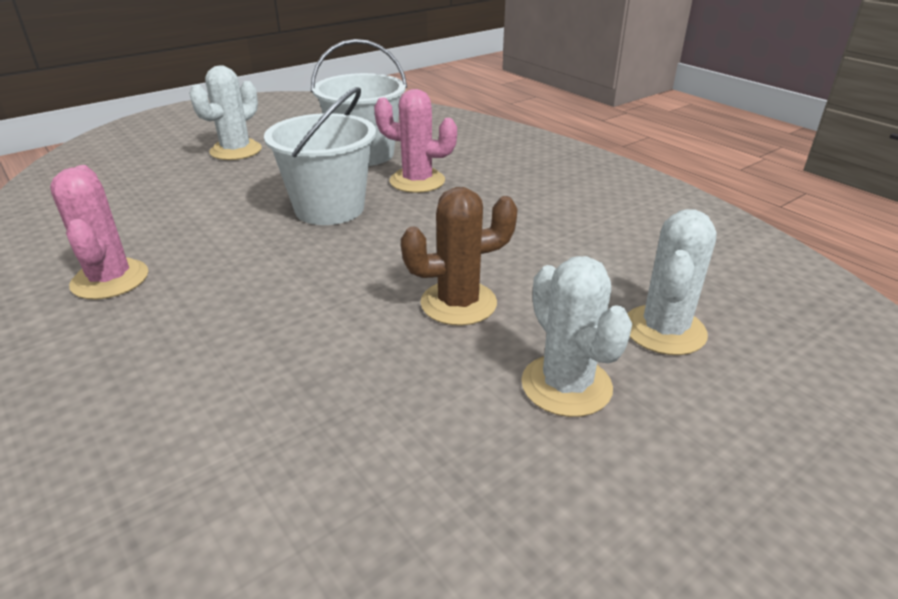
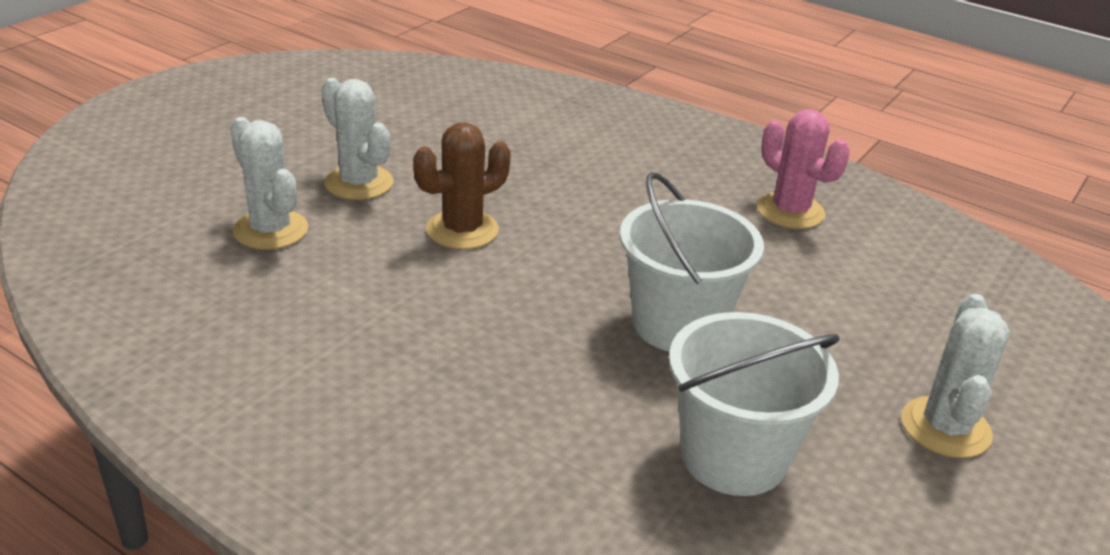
camera: 160 degrees right, 0 degrees up
(417, 181) = (601, 398): pink cactus -> none
(664, 330) = (270, 230): white cactus -> white cactus turned 45 degrees counterclockwise

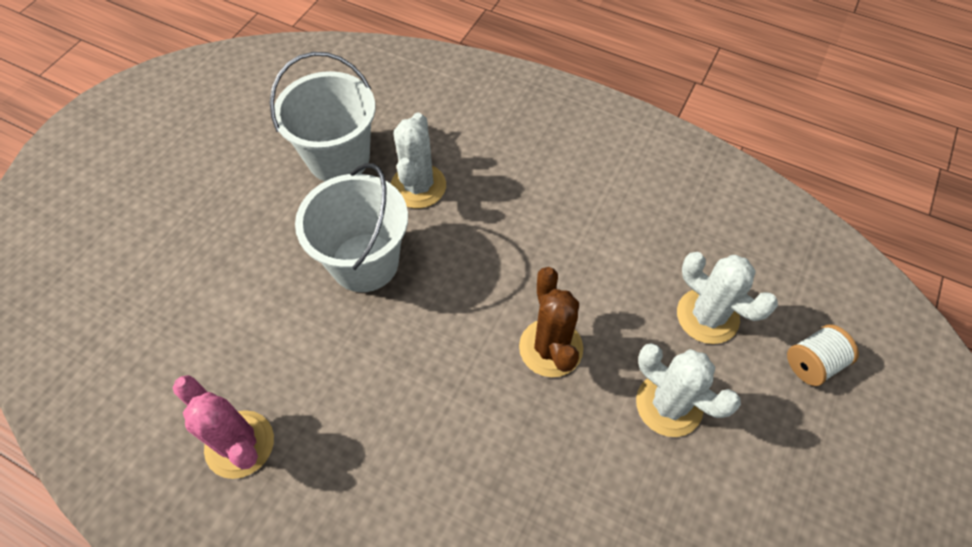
camera: 175 degrees right, 25 degrees up
(188, 188) = (813, 363): none -> white spool
(462, 230) = (550, 348): brown cactus -> brown cactus turned 60 degrees counterclockwise
(945, 428) = (198, 199): white cactus -> white cactus (418, 186)

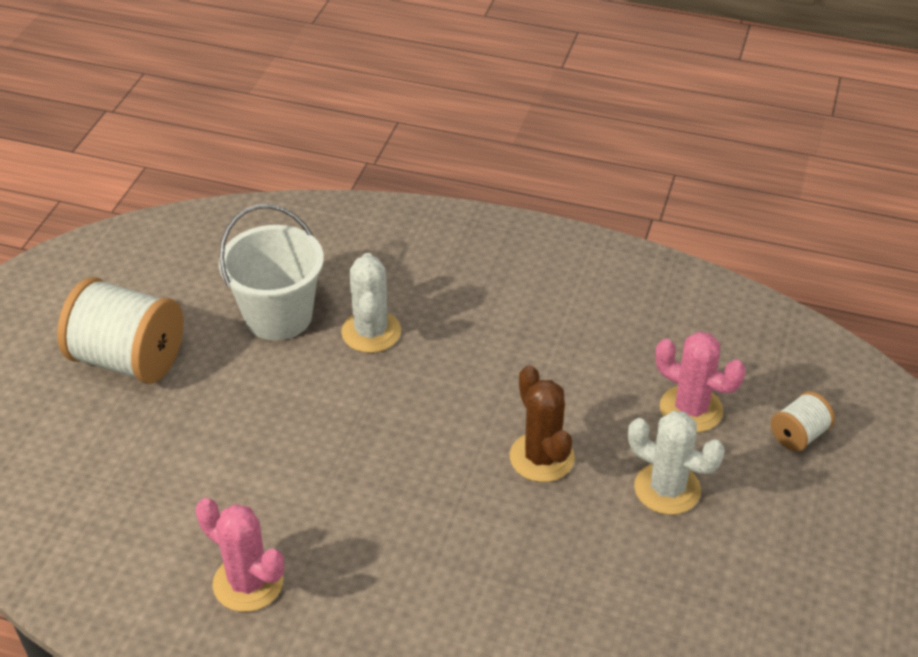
camera: 10 degrees left, 15 degrees down
(196, 184) = (128, 360): none -> white spool
(365, 262) = (333, 408): white bucket -> none
(707, 316) = (691, 409): white cactus -> pink cactus

